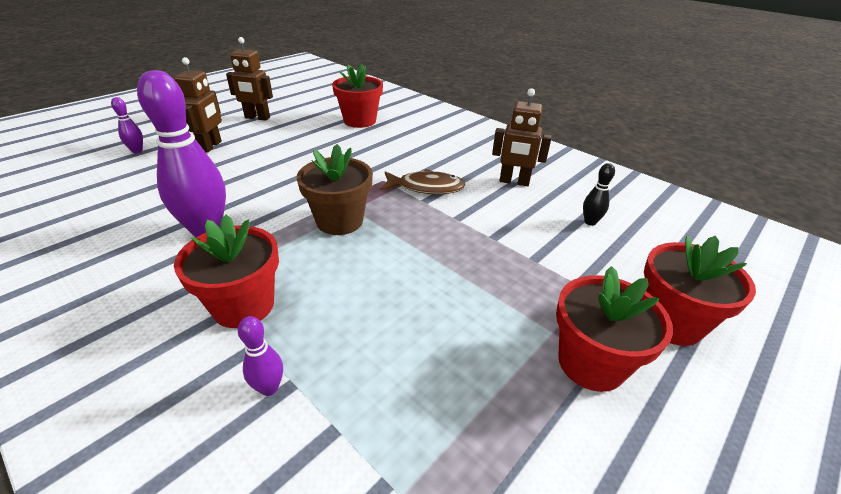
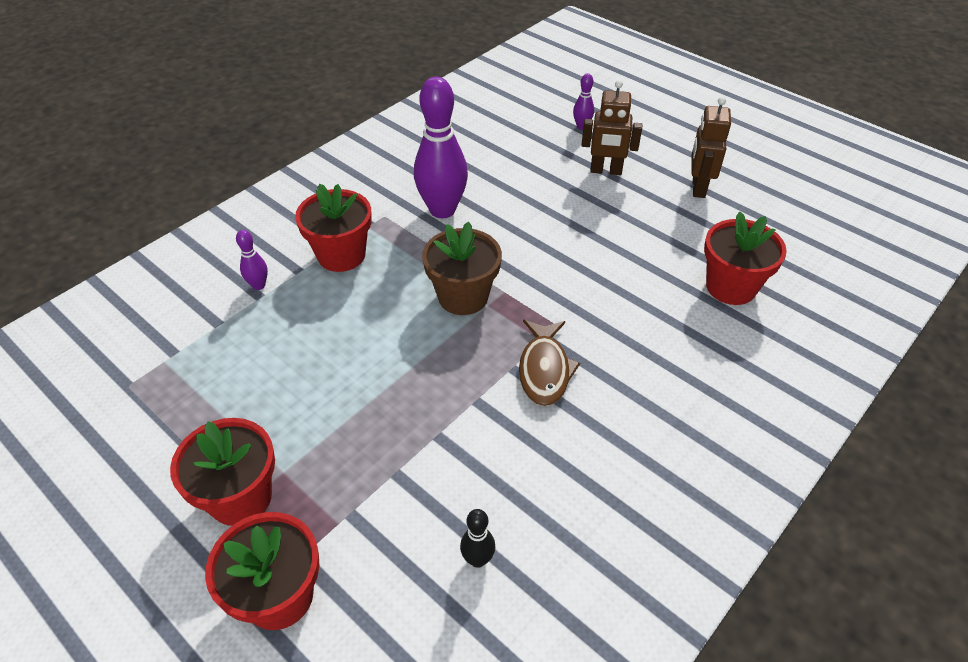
camera: 90 degrees right, 10 degrees up
(514, 182) = (578, 475): brown robot -> none

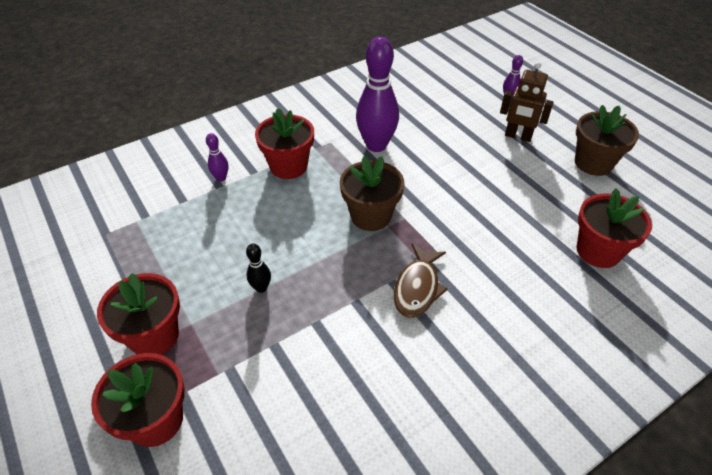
camera: 15 degrees right, 0 degrees up
(478, 559) = (315, 431): black bowling pin -> black bowling pin (261, 288)
(698, 188) = (593, 163): brown robot -> brown flower pot

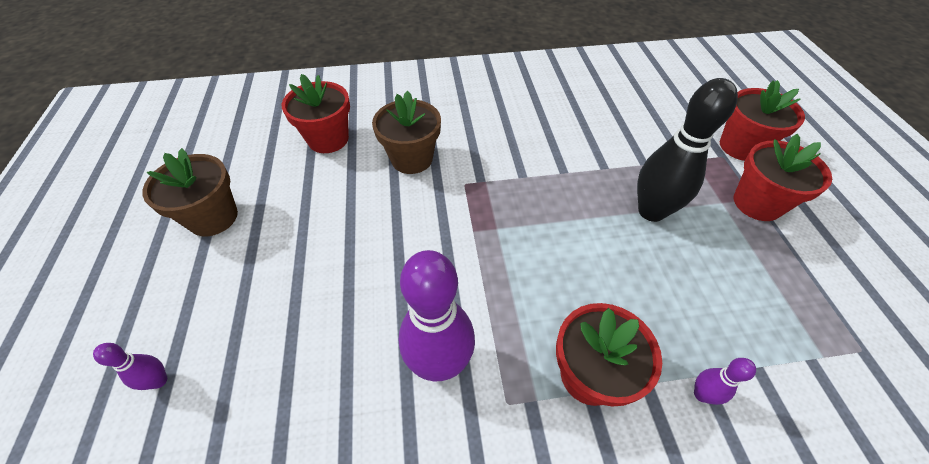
camera: 155 degrees left, 5 degrees up
(261, 288) = (651, 211): black bowling pin -> black bowling pin, size x2.23
(371, 216) = (509, 247): brown flower pot -> brown flower pot (412, 159)
(417, 288) = (503, 163): brown fish -> none
(518, 136) = (241, 292): brown robot -> none

